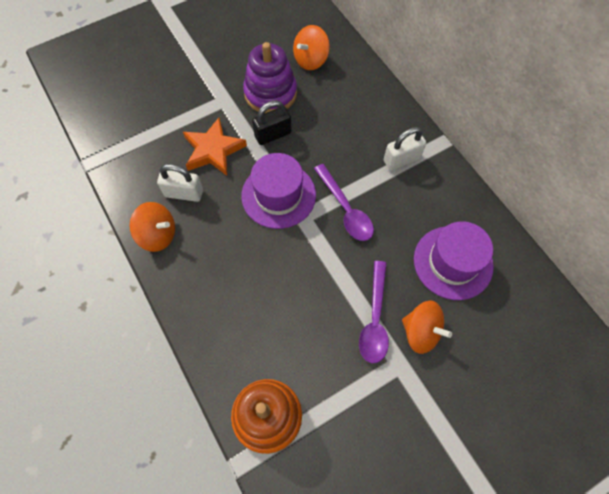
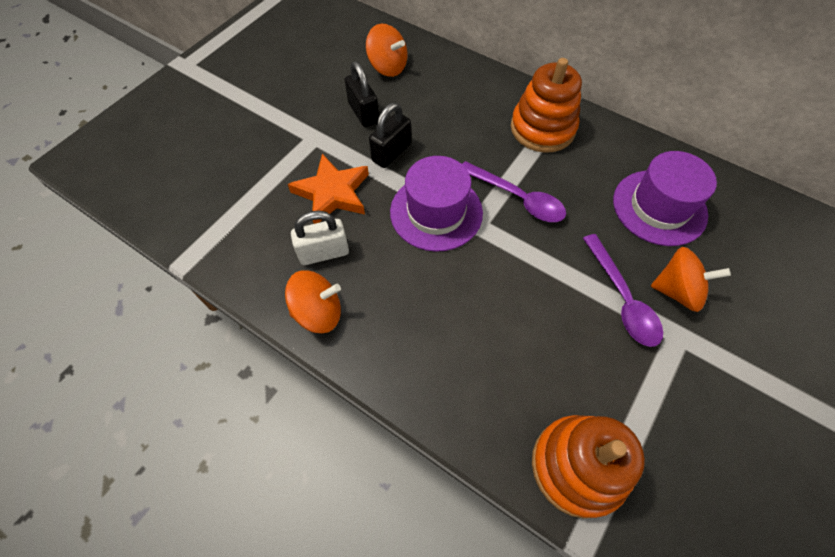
camera: 25 degrees left, 5 degrees down
(270, 93) = (363, 113): purple stacking toy -> black padlock
(311, 60) = (387, 67): orange spinning top -> orange spinning top turned 75 degrees counterclockwise
(401, 159) = (542, 128): white padlock -> orange stacking toy

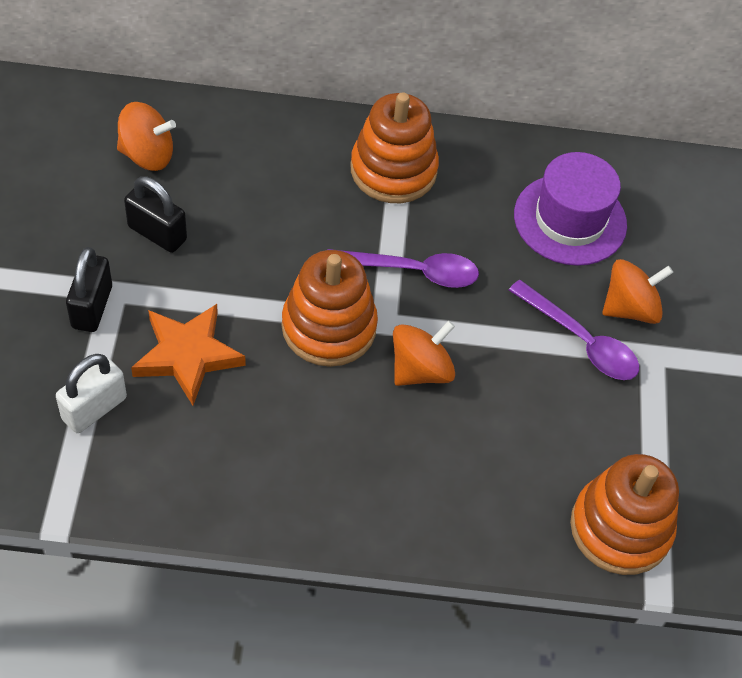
camera: 35 degrees left, 5 degrees down
(318, 312) = (266, 502): orange spinning top -> orange spinning top (420, 370)
(324, 252) = (226, 432): white padlock -> white padlock (94, 408)
(391, 153) = (228, 273): black padlock -> black padlock (92, 307)
(436, 212) = (329, 327): purple hat -> orange stacking toy

